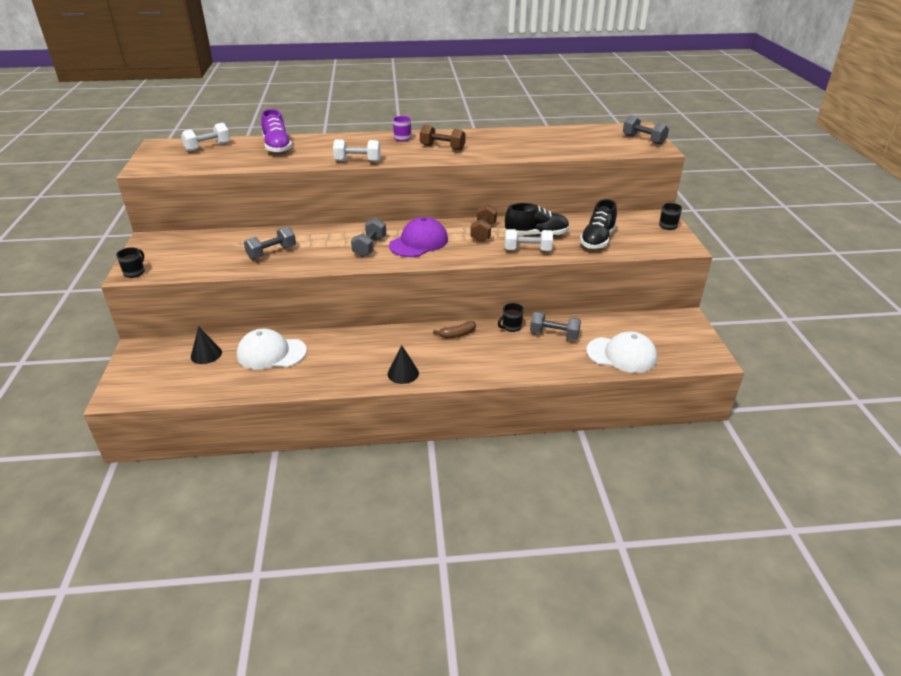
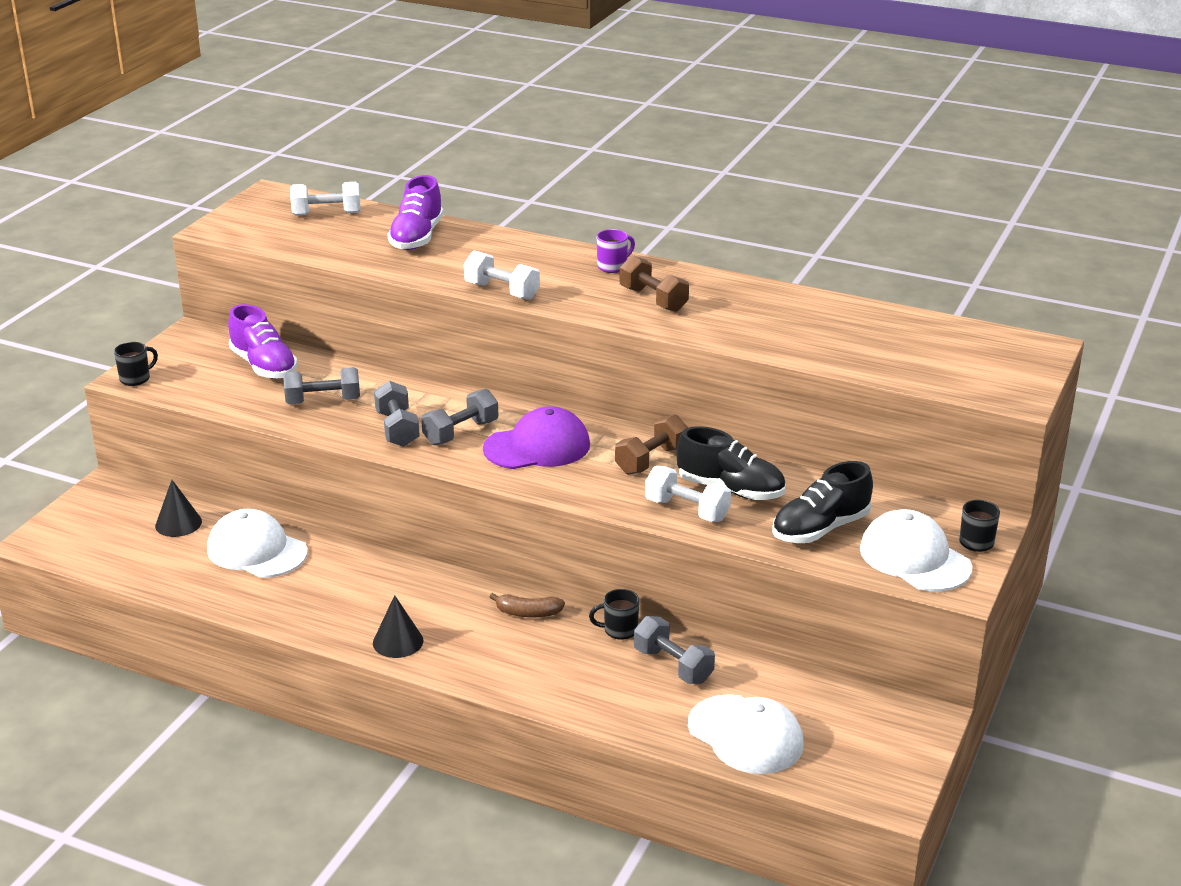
camera: 30 degrees right, 5 degrees down
(215, 244) = (264, 366): none -> purple shoe
(643, 140) = (1014, 372): grey dumbbell -> grey dumbbell (397, 429)
(652, 240) = (914, 558): none -> white cap

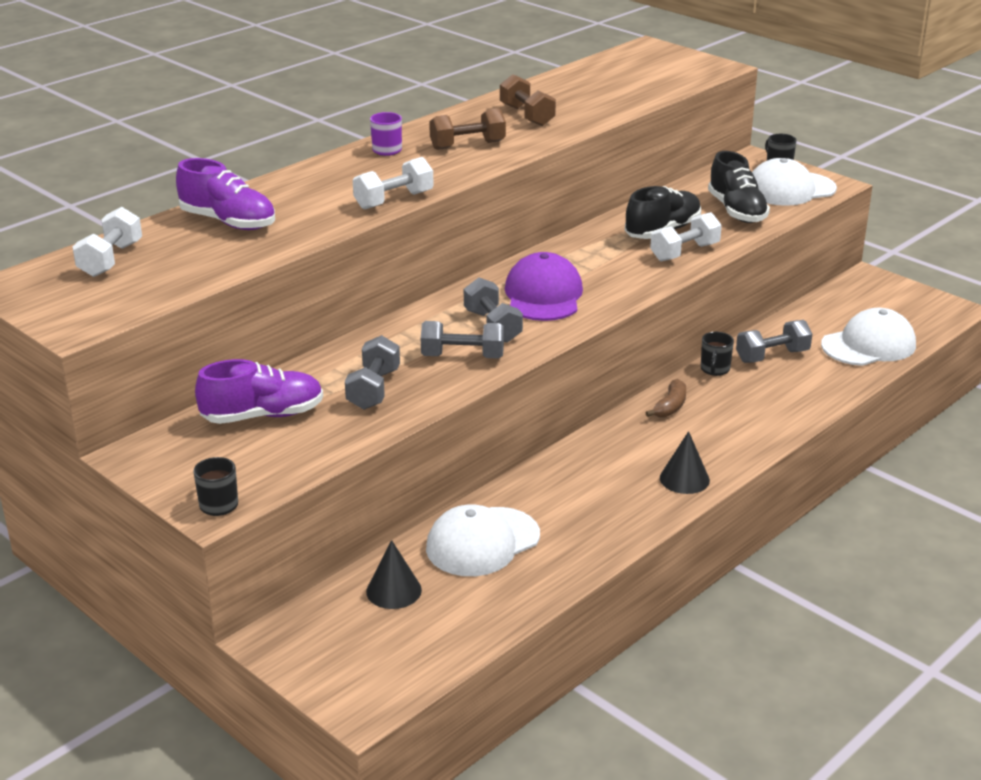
camera: 70 degrees left, 0 degrees up
(651, 460) = (598, 252): brown dumbbell -> brown dumbbell (527, 116)

